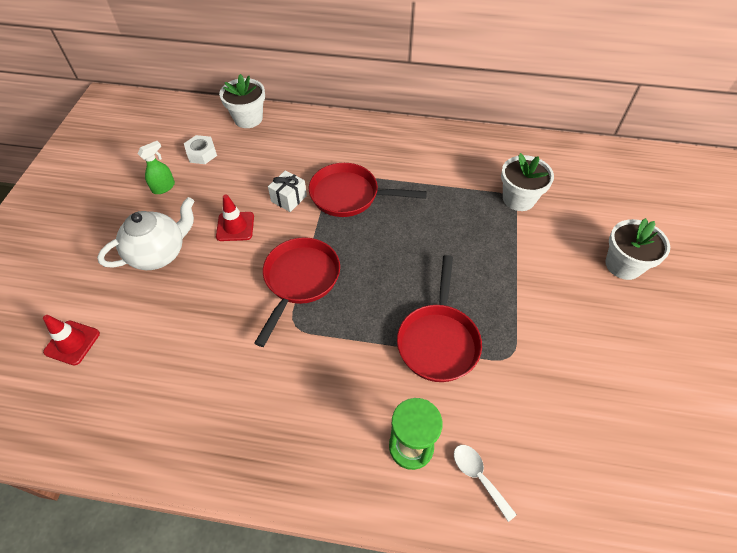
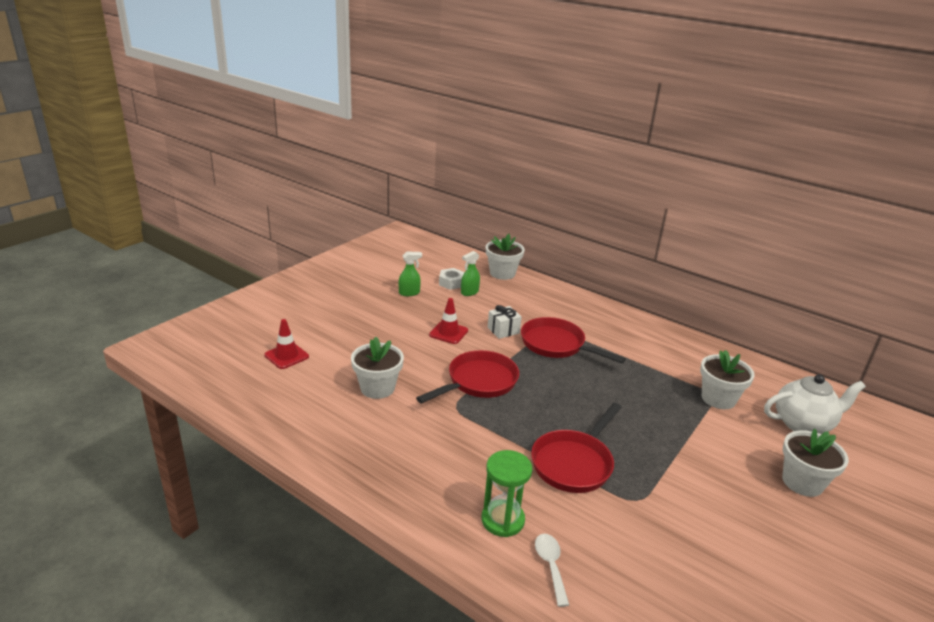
camera: 25 degrees right, 25 degrees down
(159, 253) = (380, 329): white teapot -> white teapot (803, 424)
(200, 339) = (377, 388): none -> white flower pot
(228, 160) = (469, 292): none -> green spray bottle

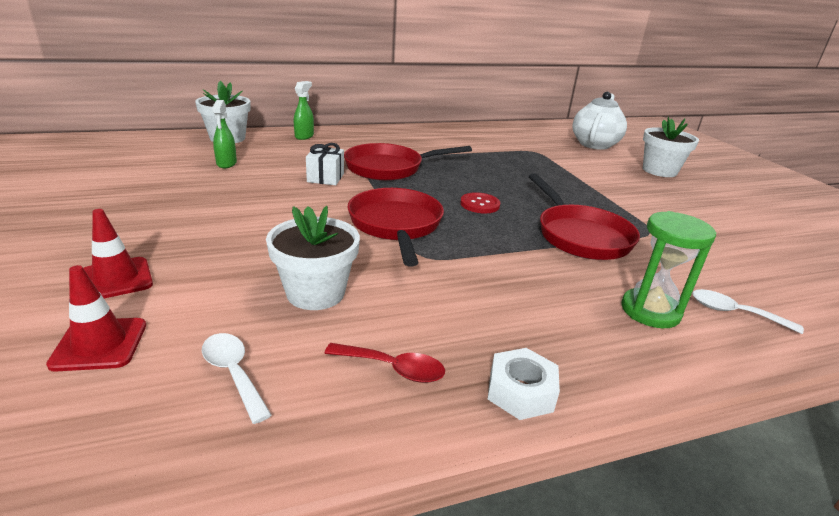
camera: 55 degrees left, 0 degrees up
(301, 396) = (233, 373): none -> white spoon
(344, 437) = (393, 368): none -> red spoon
(409, 293) = (154, 190): green spray bottle -> green spray bottle (304, 136)
(448, 333) = (279, 203): red traffic cone -> red traffic cone (116, 279)
(451, 283) = (188, 163): white nut -> white nut (521, 392)
(557, 402) = (480, 204): none -> red button
(718, 398) = (541, 151): white flower pot -> none

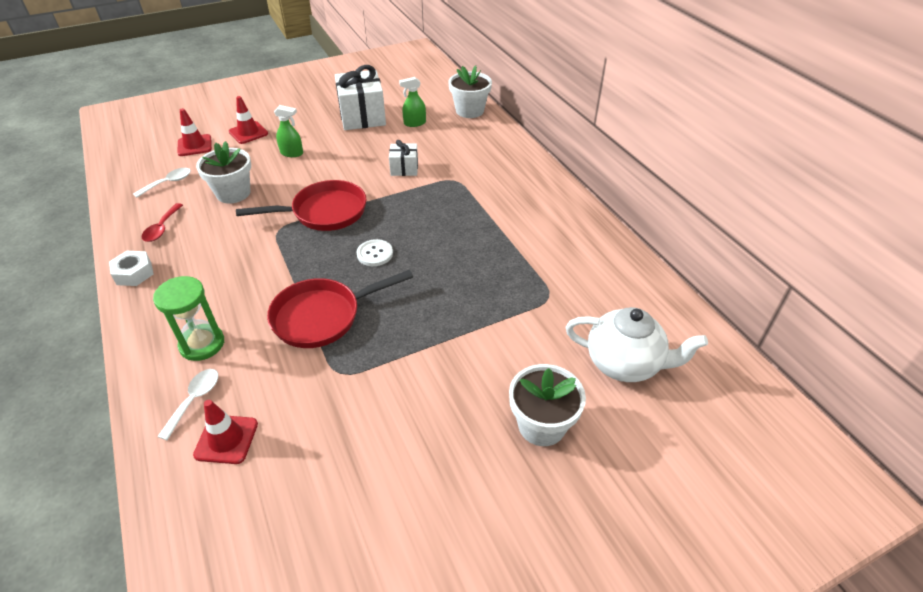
camera: 85 degrees right, 15 degrees up
(173, 188) = (362, 116): none -> white gift
(304, 136) = (498, 142): green spray bottle -> green spray bottle (292, 153)
(389, 168) = (440, 196): red pan -> none
(480, 204) = (375, 254): red button -> white button
(766, 291) = (226, 439): none -> red traffic cone

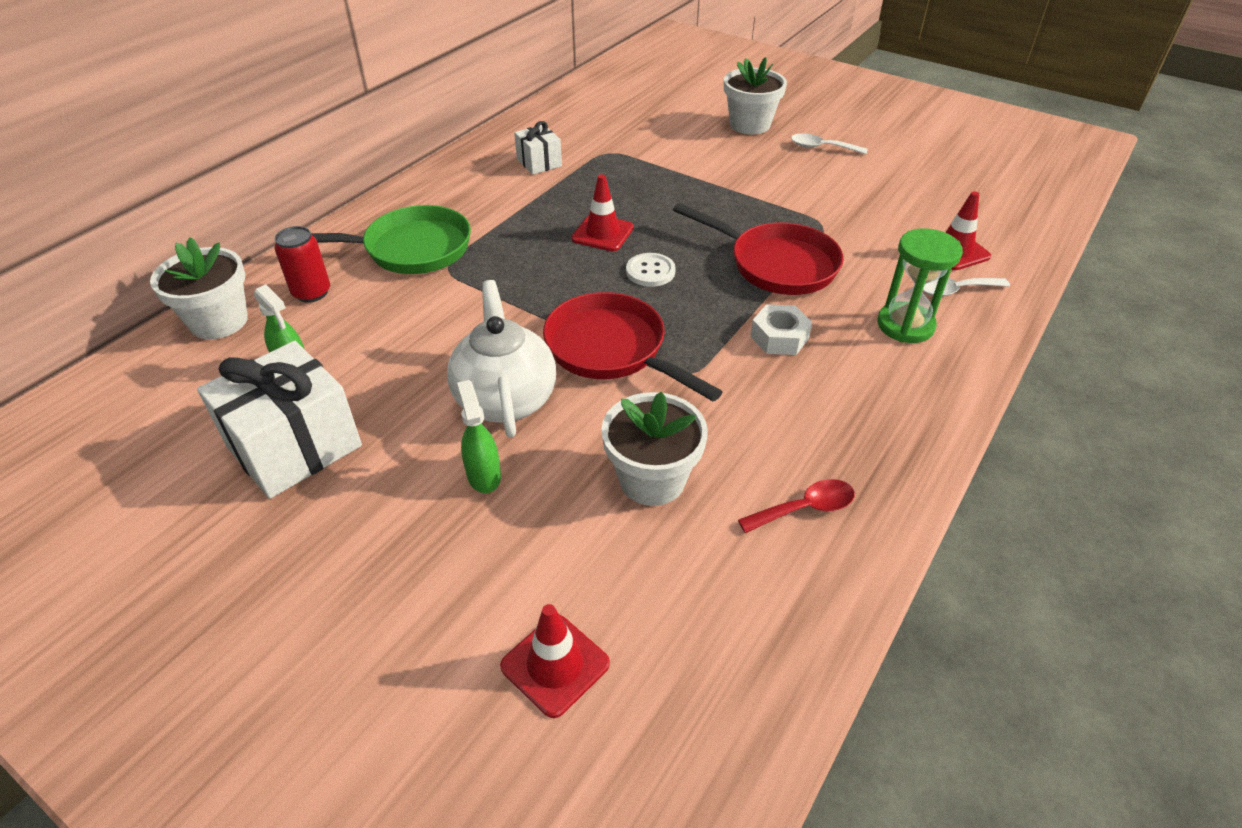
camera: 120 degrees left, 0 degrees up
(134, 273) = (904, 465): white nut -> white nut (779, 337)
(168, 183) = (702, 602): white spoon -> white spoon (821, 147)
(248, 133) = (448, 597): red traffic cone -> red traffic cone (602, 233)
(404, 168) = (447, 322): white gift -> white gift (539, 163)
(470, 136) = (312, 293): none -> red can
(485, 172) = (410, 249): none -> green pan
(624, 364) = (652, 107): white teapot -> white teapot (505, 399)

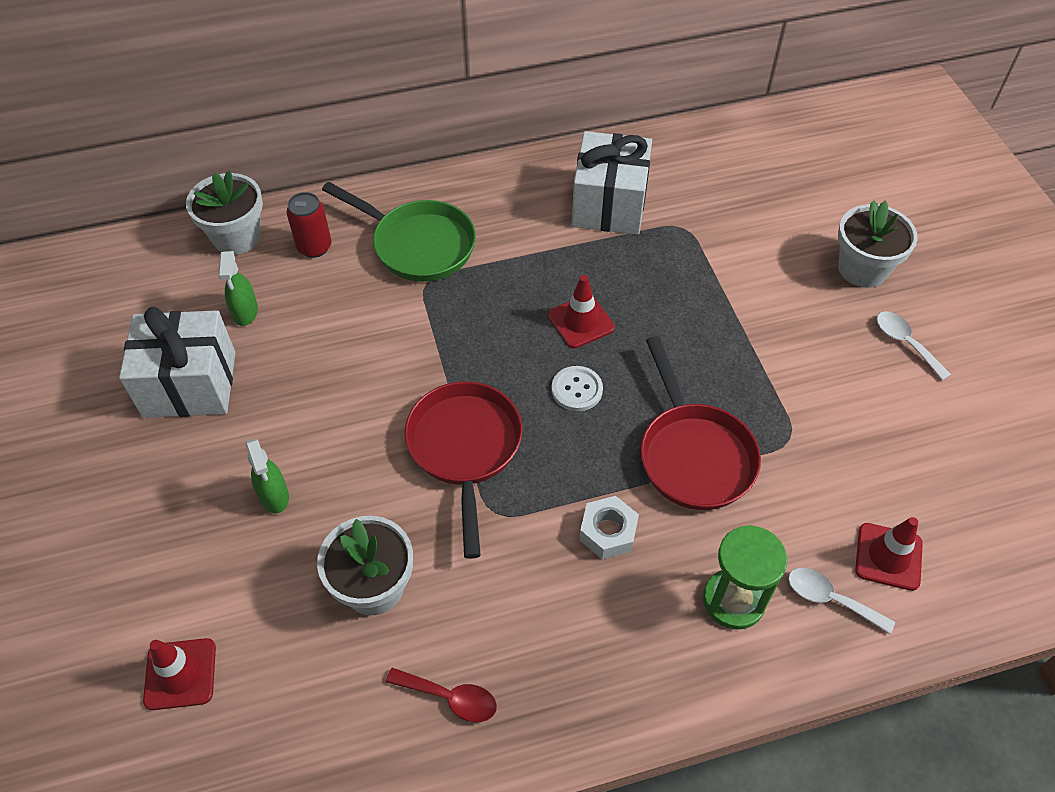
camera: 40 degrees right, 10 degrees up
(483, 475) = (274, 496): green spray bottle -> green spray bottle turned 135 degrees clockwise
(505, 399) = (348, 440): white teapot -> none
(539, 163) = (609, 205): white gift -> white gift, size x1.89

